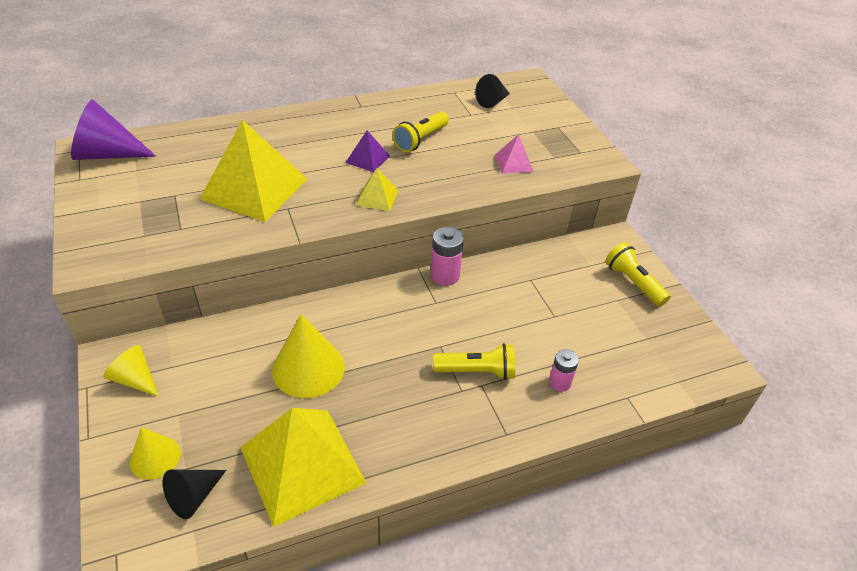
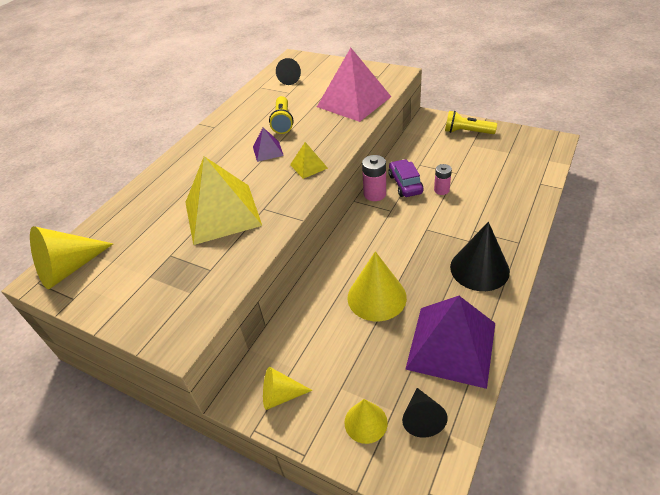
camera: 35 degrees left, 0 degrees up
(107, 154) = (69, 268): purple cone -> yellow cone
(302, 464) = (451, 345): yellow pyramid -> purple pyramid
(429, 424) = (479, 269): none -> black cone
(477, 371) = (462, 226): yellow flashlight -> none
(487, 288) = (405, 184): none -> purple car
(514, 163) = (354, 101): pink pyramid -> pink pyramid, size x2.19
(559, 382) = (505, 200): pink battery -> pink battery (441, 190)

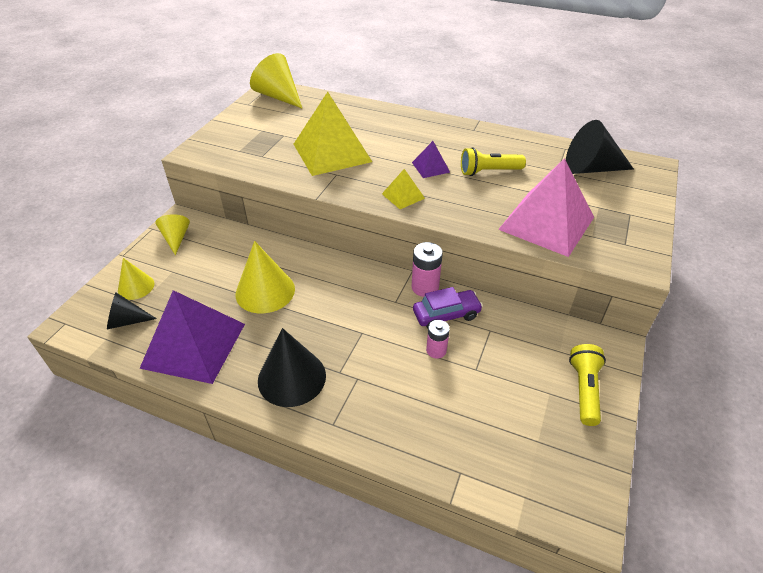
camera: 80 degrees right, 0 degrees up
(290, 79) = (591, 169): black cone -> black cone, size x1.67

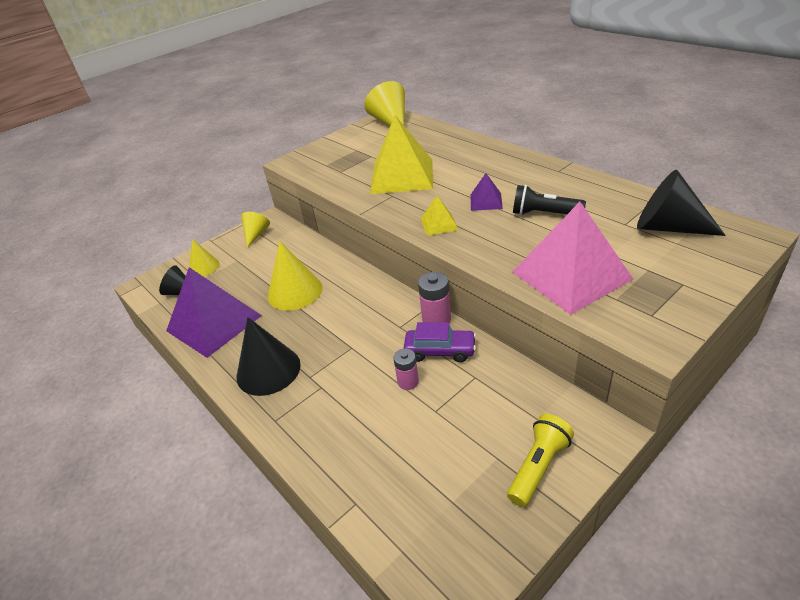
camera: 30 degrees right, 5 degrees down
(488, 172) = (544, 214): yellow flashlight -> black flashlight

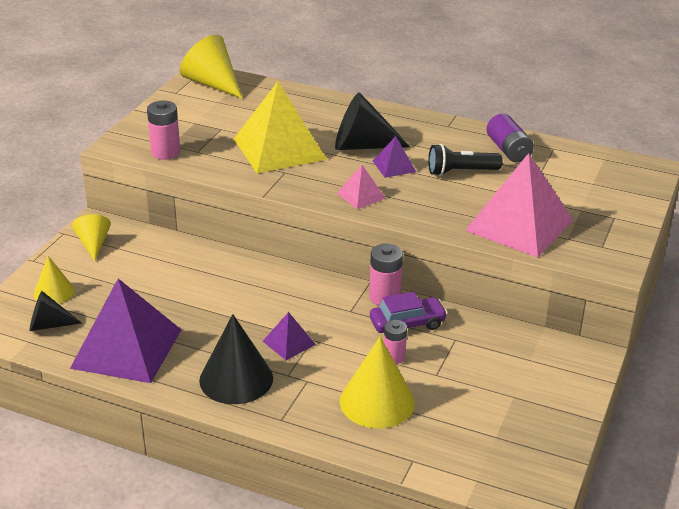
camera: 30 degrees left, 5 degrees down
(295, 292) = (202, 298): yellow cone -> yellow cone (377, 401)
(317, 170) = (165, 152): none -> pink battery
(331, 346) = (289, 342): none -> purple pyramid
(439, 224) = (361, 195): yellow pyramid -> pink pyramid
(538, 467) = (551, 394): yellow flashlight -> none
(603, 199) = (508, 150): none -> purple battery
(668, 227) = (579, 170): black cone -> black cone (362, 146)

